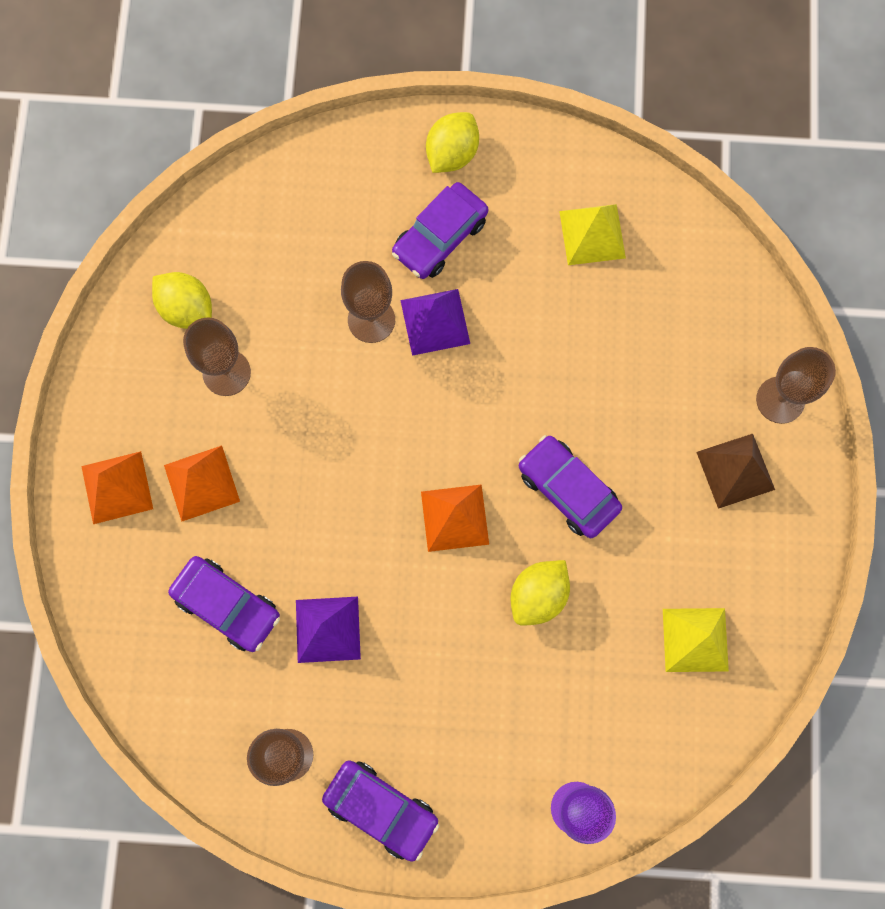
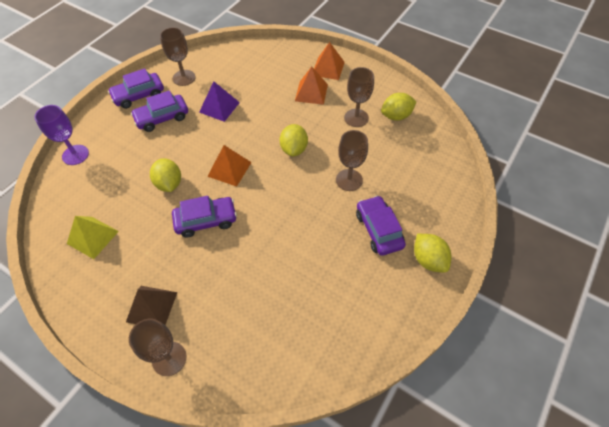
camera: 120 degrees right, 20 degrees down
(227, 605) = (255, 82): purple car -> purple car (162, 118)
(355, 438) = (294, 149): none -> yellow lemon
(435, 321) = (331, 205): purple pyramid -> none
(592, 234) = (338, 309): yellow pyramid -> none

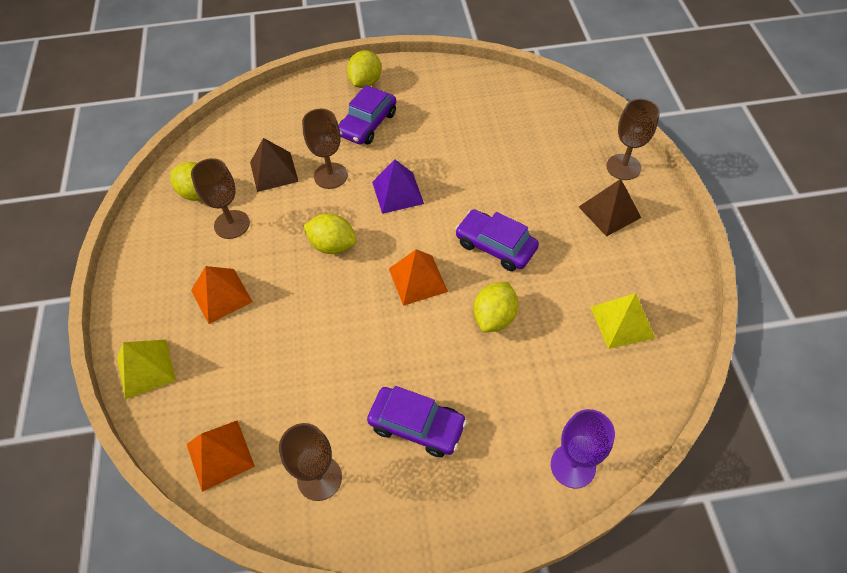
camera: 130 degrees left, 0 degrees up
(139, 95) = (409, 504): purple car -> none
(219, 107) = (336, 375): purple pyramid -> purple pyramid (397, 192)
(294, 149) = (332, 245): yellow lemon -> yellow lemon turned 60 degrees clockwise
(299, 54) = (146, 368): none -> yellow pyramid
(328, 68) = (155, 311): orange pyramid -> orange pyramid (220, 455)
(381, 156) = (274, 171): none -> brown pyramid

